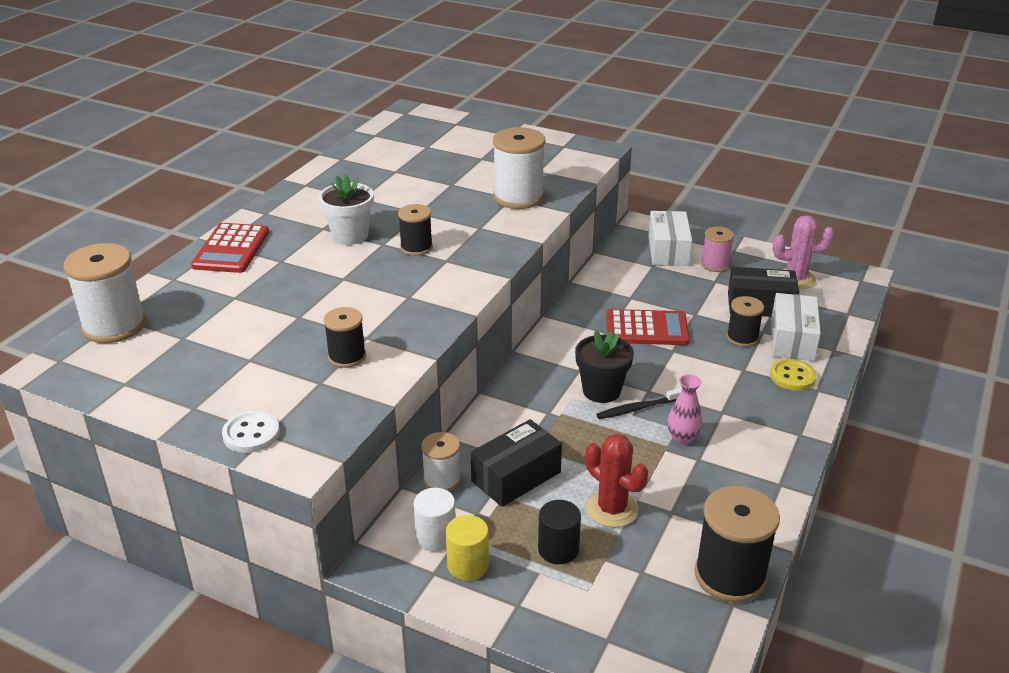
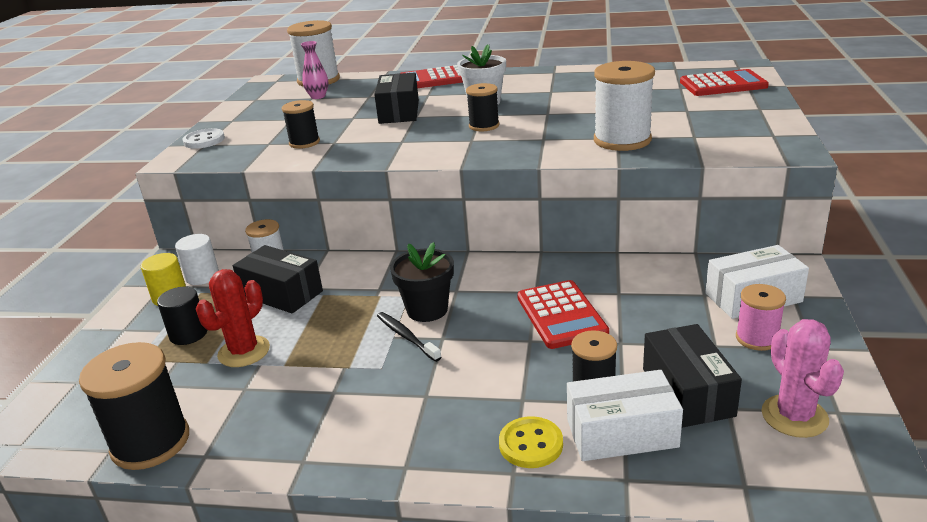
camera: 75 degrees right, 5 degrees down
(317, 286) = (399, 112): none -> black box
(441, 130) = (723, 84): none -> red calculator
(682, 438) = (366, 375): pink vase -> pink vase (318, 96)

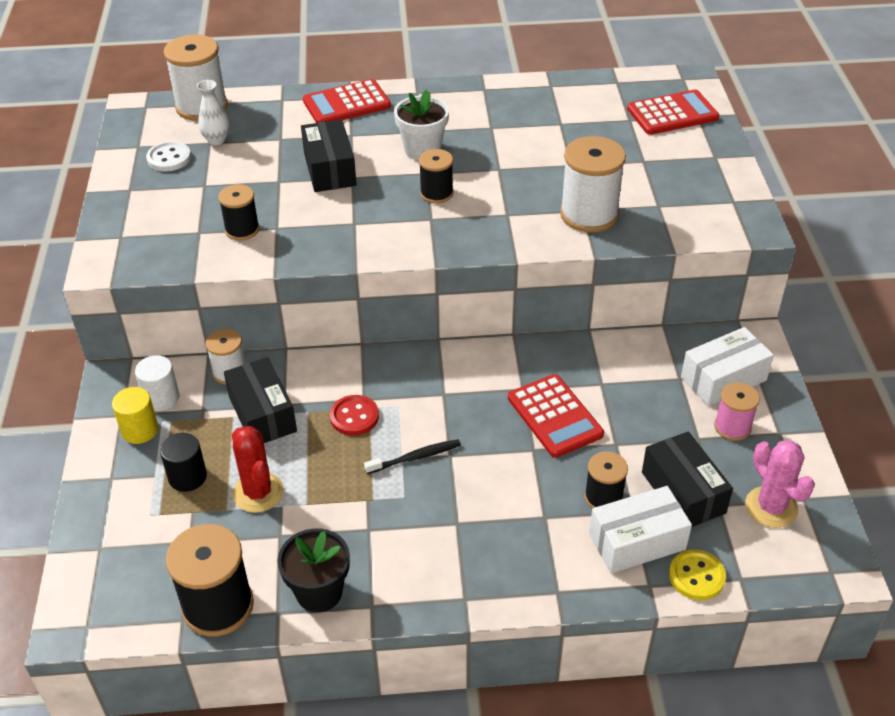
camera: 15 degrees left, 15 degrees up
(204, 140) = (116, 229): white button -> white button (169, 158)
(244, 352) = (258, 492): red cactus -> red cactus turned 45 degrees counterclockwise
(281, 293) = (262, 414): black box -> black box turned 45 degrees clockwise
(318, 96) = (216, 140): pink vase -> white vase
(363, 301) = (354, 417): none -> red button
(406, 337) = (415, 457): black toothbrush -> black toothbrush turned 120 degrees clockwise
(427, 310) = (423, 422): black flower pot -> black flower pot (319, 592)
(531, 444) = (565, 562): yellow button -> yellow button (696, 576)

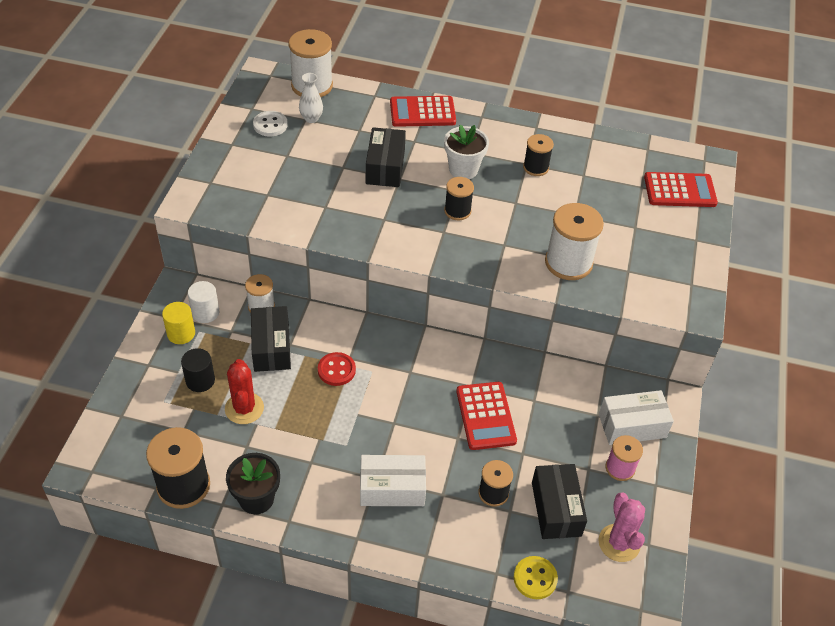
camera: 15 degrees right, 5 degrees up
(242, 229) = (299, 201): black spool -> black spool (536, 167)
(415, 457) = (367, 416): black toothbrush -> none
(637, 541) = (502, 536): white box -> white box (392, 488)

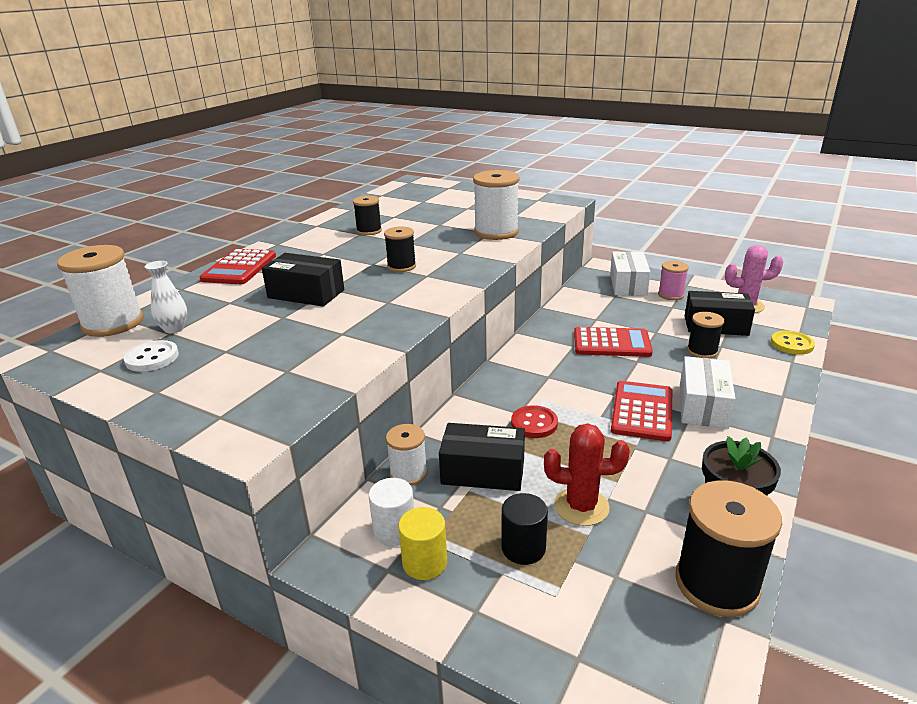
camera: 70 degrees left, 20 degrees down
(463, 169) = (345, 258): white flower pot -> none
(679, 190) = (436, 192): red calculator -> red calculator (642, 411)

